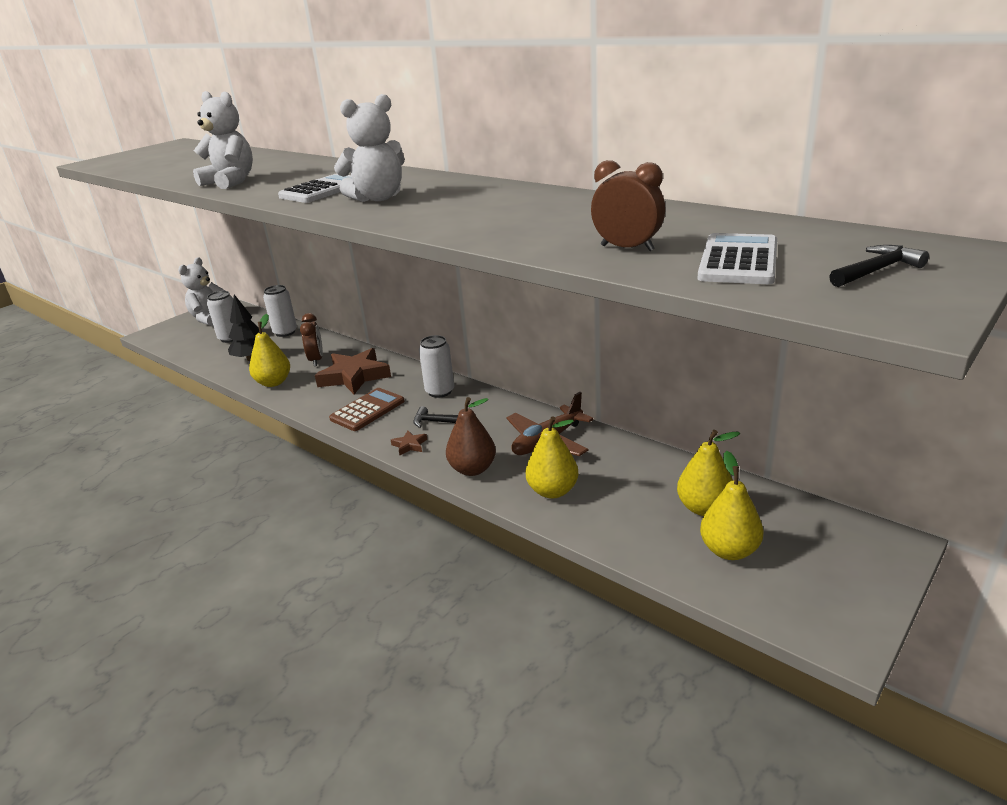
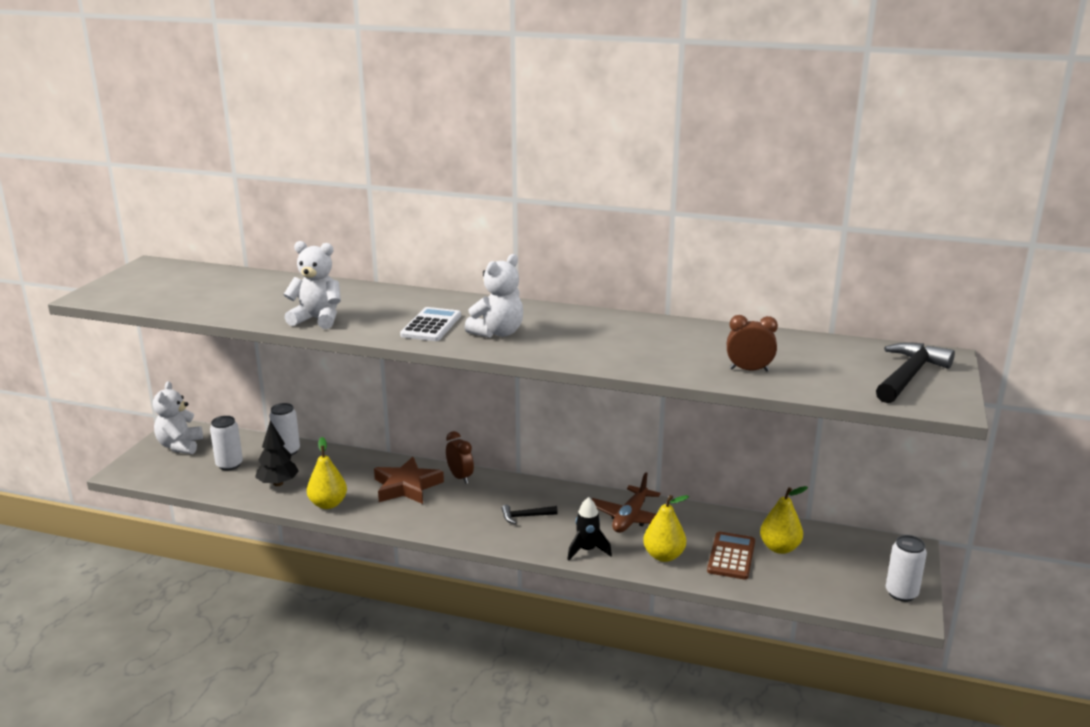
camera: 25 degrees left, 5 degrees down
(316, 360) = (351, 476): brown clock -> brown clock (460, 477)
(367, 410) = (450, 516): brown calculator -> brown calculator (731, 556)
(409, 445) = (517, 540): brown star -> none
(440, 391) = (502, 489): white can -> white can (901, 593)
(472, 469) = (587, 550): brown pear -> black rocket
(729, 550) = (814, 573): yellow pear -> none
(738, 261) = (827, 375): white calculator -> none
(876, 270) = (909, 376): black hammer -> black hammer, size x1.90

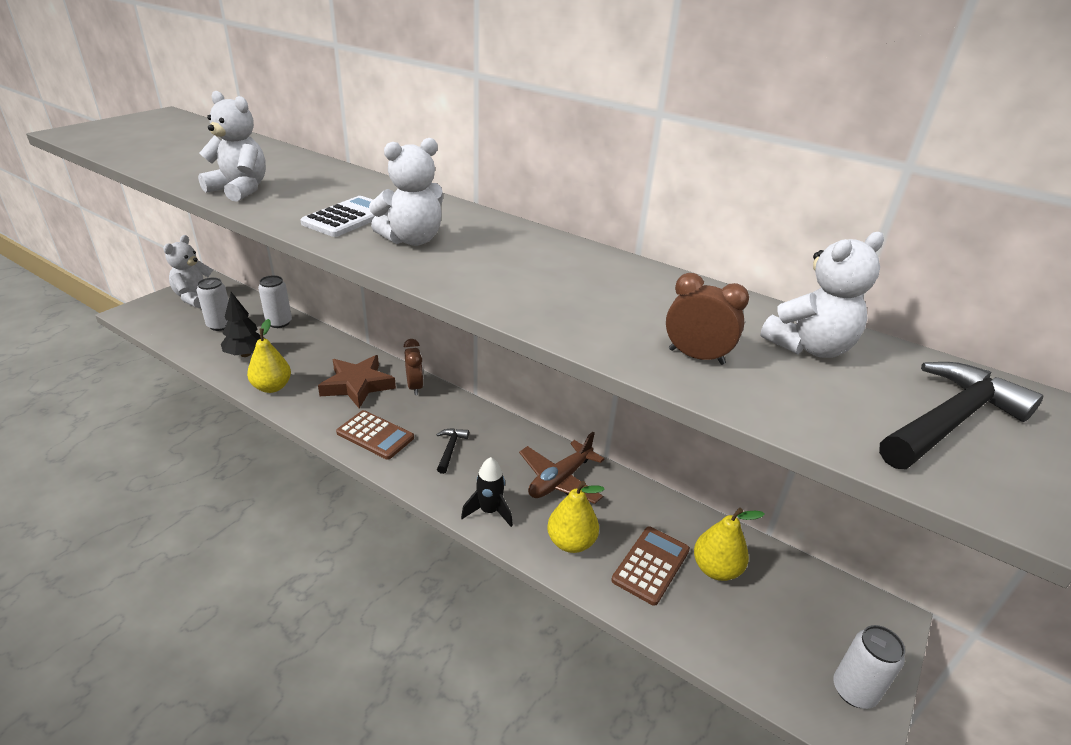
camera: 15 degrees right, 10 degrees up
(453, 520) = (375, 435): none -> brown calculator
(525, 516) = (450, 449): black hammer -> black hammer turned 90 degrees clockwise
(814, 352) = (809, 347): none -> white teddy bear

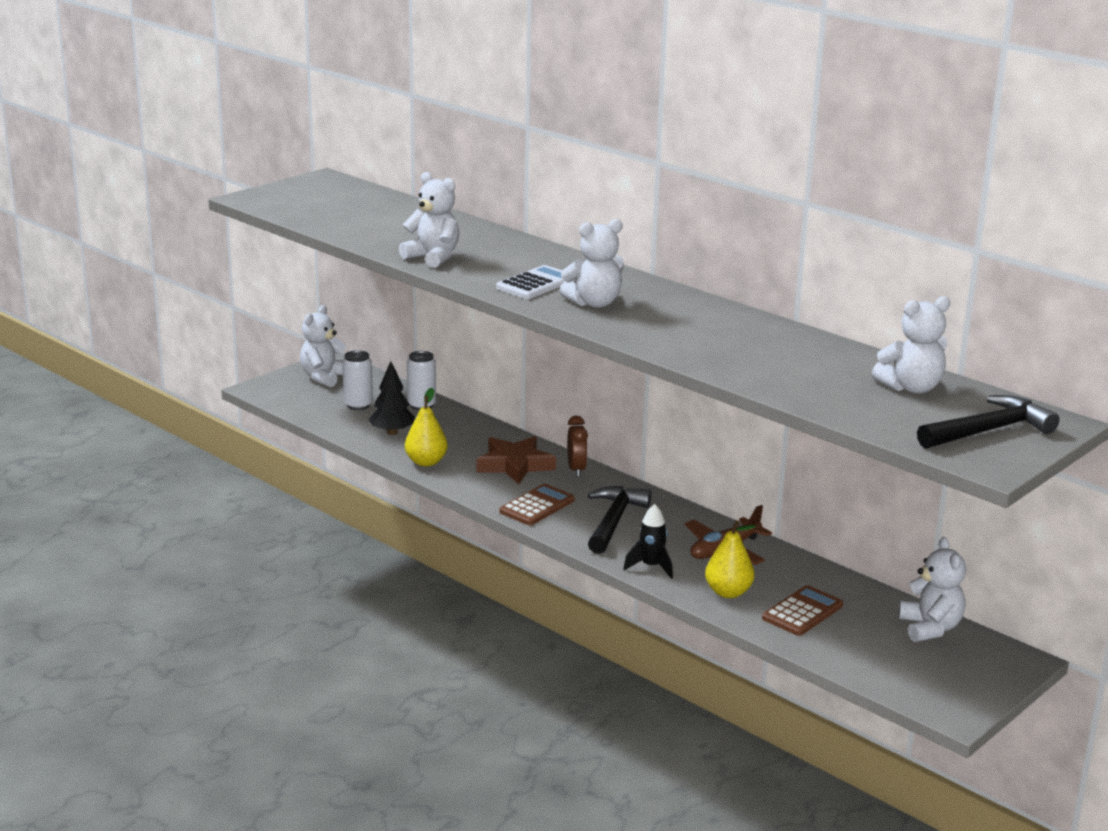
camera: 10 degrees right, 10 degrees down
(375, 435) = (537, 506): brown calculator -> brown calculator turned 90 degrees counterclockwise
(450, 449) = (614, 521): black hammer -> black hammer, size x1.90
(696, 356) = (815, 388): brown clock -> none
(716, 569) = (865, 619): yellow pear -> none
(782, 576) = (930, 628): none -> white teddy bear
(853, 691) = (963, 695): white can -> none

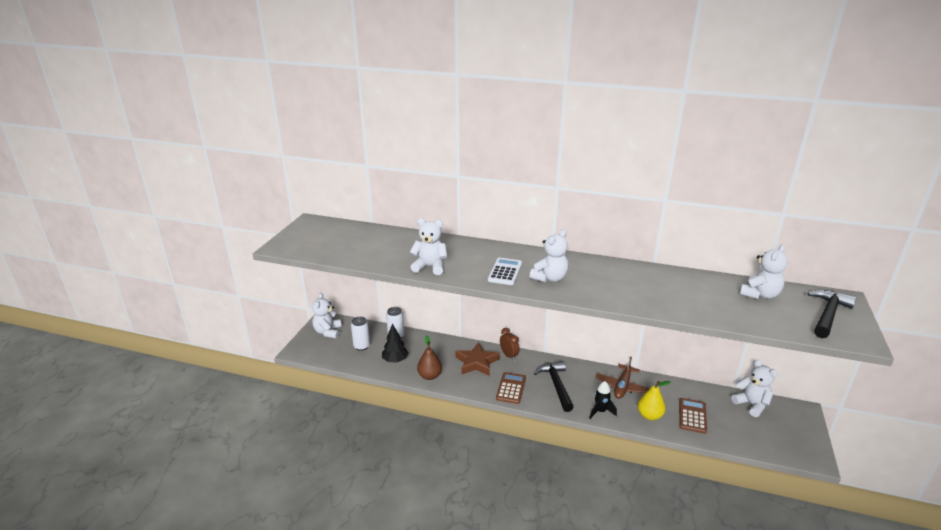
camera: 25 degrees left, 5 degrees up
(426, 462) = (430, 376): yellow pear -> brown pear

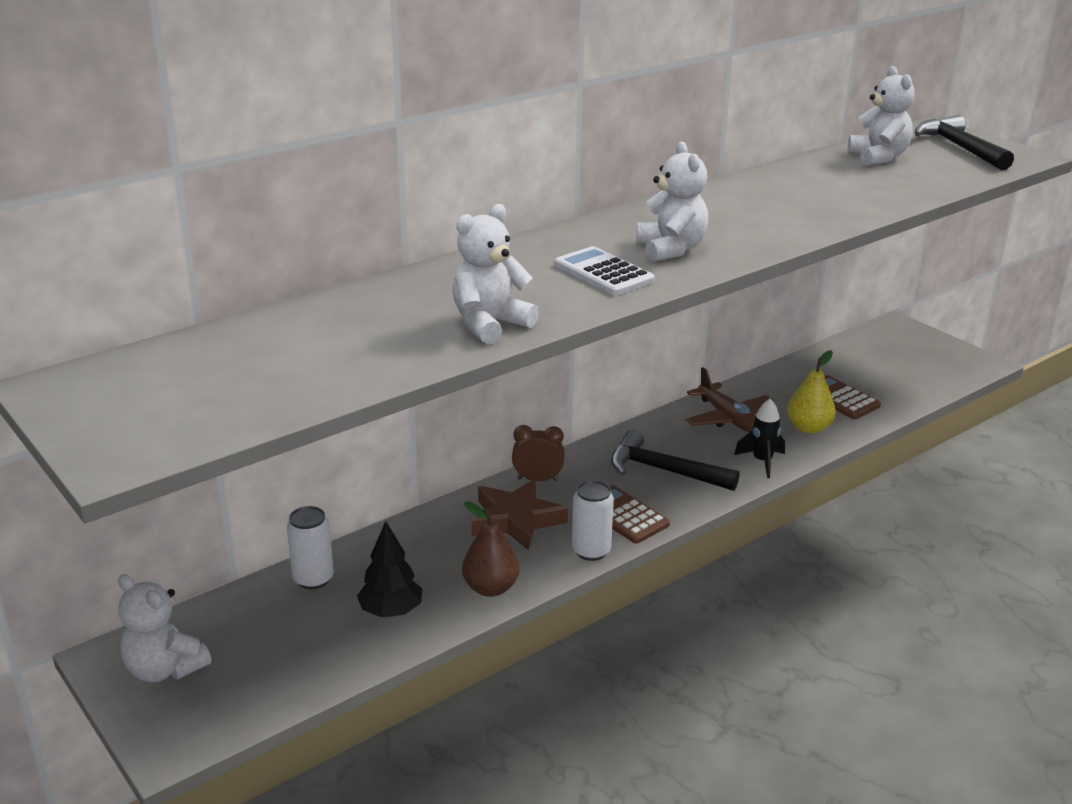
camera: 55 degrees left, 0 degrees up
(361, 346) = (285, 638): white can -> white can (591, 551)
(751, 404) = (857, 350): white teddy bear -> none

